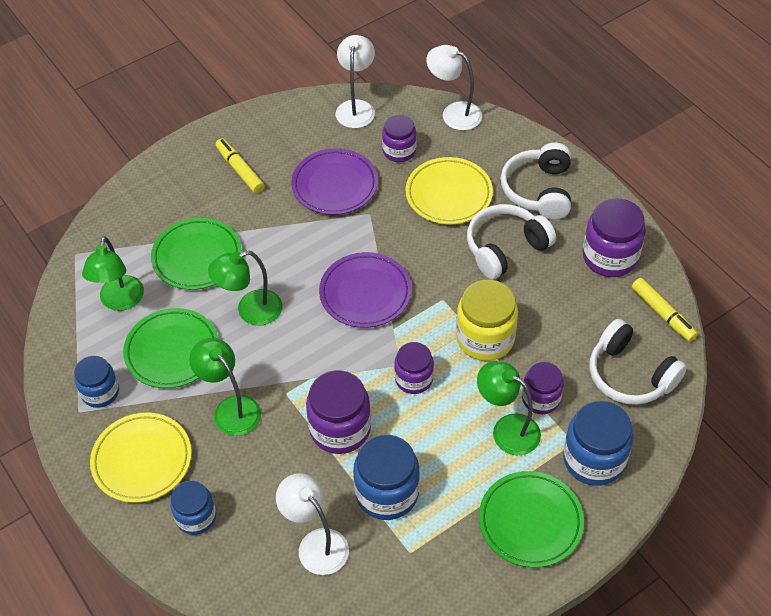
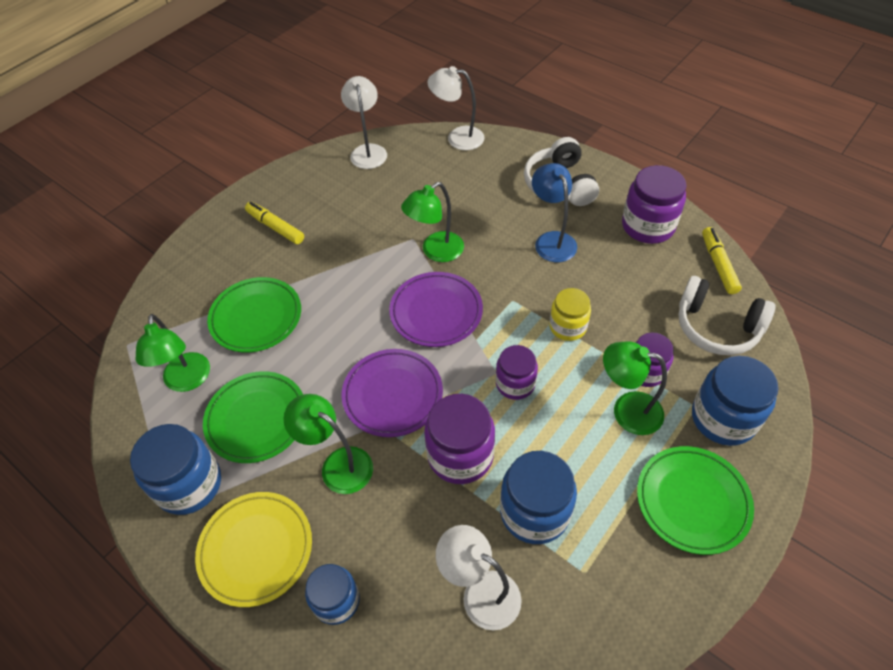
camera: 15 degrees left, 0 degrees up
(100, 392) = (189, 484): blue jar -> blue jar, size x1.56
(250, 311) = (327, 357): green lamp -> green lamp (436, 251)
(335, 185) = (371, 221): purple plate -> purple plate (392, 395)
(399, 151) = (420, 178): purple jar -> none
(448, 194) = (480, 205): yellow plate -> none
(485, 338) = (567, 326): yellow jar -> yellow jar, size x0.64
(505, 248) = (551, 240): white headphones -> blue lamp
(662, 314) = (718, 264): yellow marker -> yellow marker turned 135 degrees counterclockwise

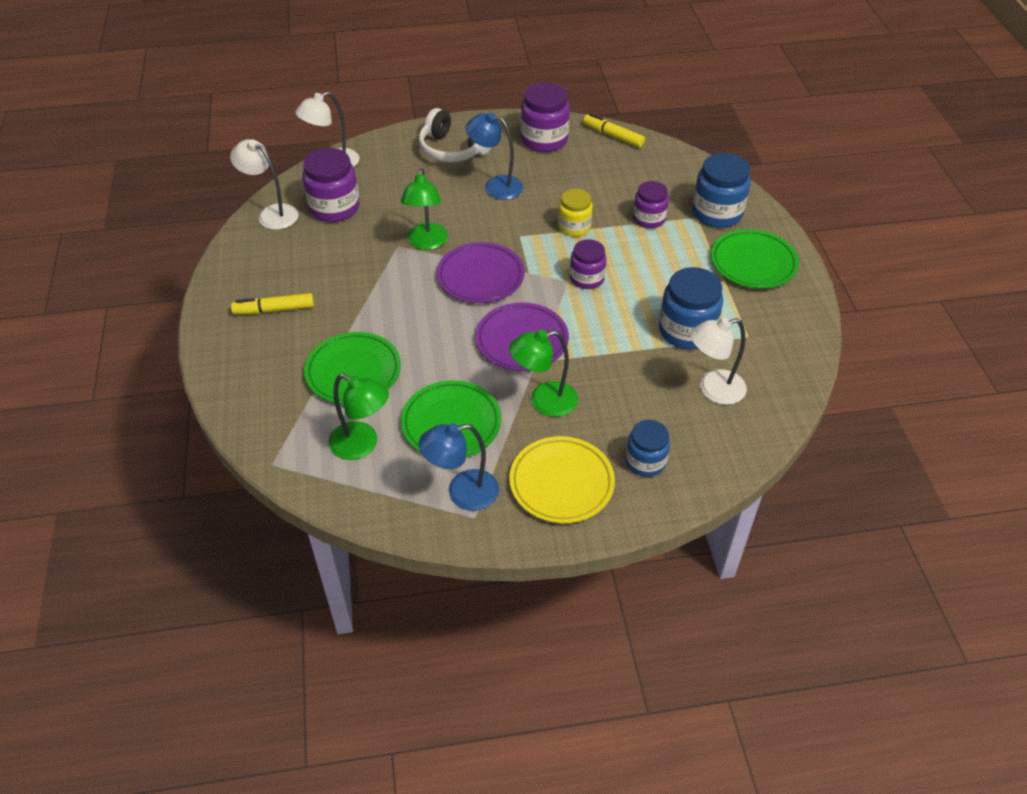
camera: 50 degrees left, 5 degrees down
(189, 484) = (462, 493): blue jar -> blue lamp
(460, 455) = (608, 338): purple jar -> purple jar (334, 208)
(627, 410) = (665, 245): green lamp -> none
(717, 327) = (655, 170): white headphones -> none

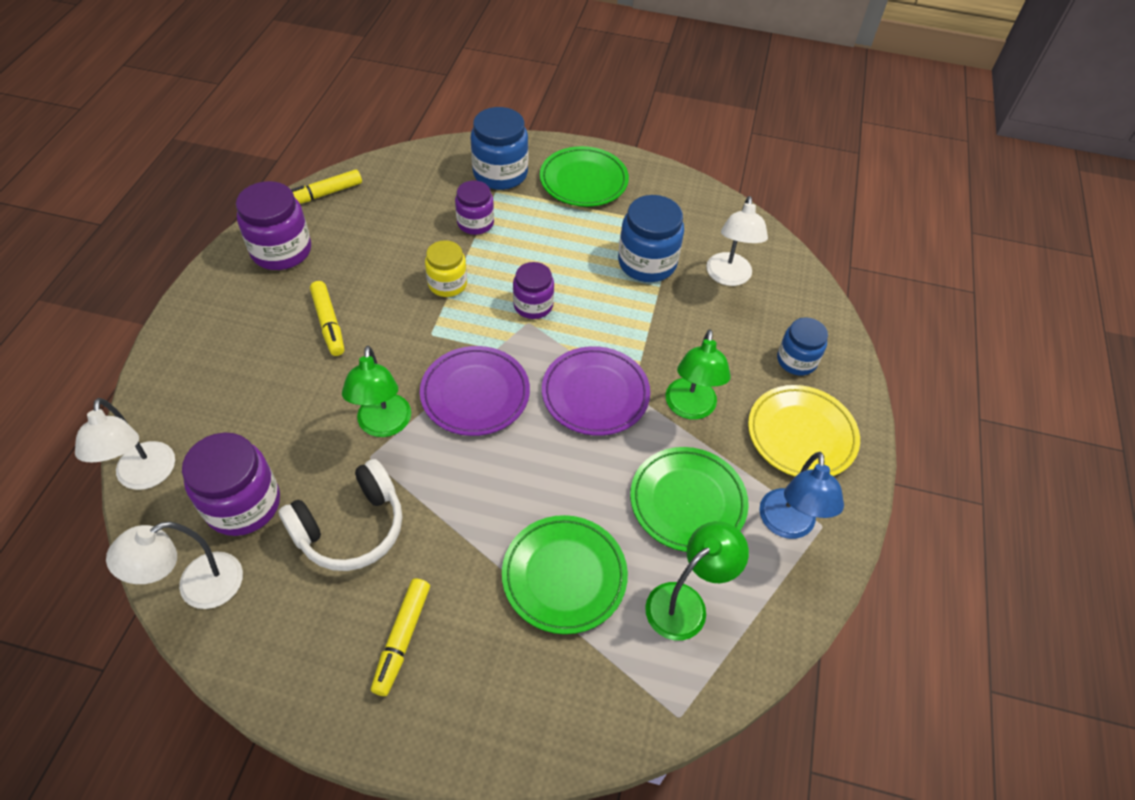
camera: 70 degrees left, 5 degrees up
(426, 243) = (383, 425): green lamp -> green lamp turned 60 degrees clockwise
(453, 149) = (227, 338): white headphones -> white headphones (350, 527)
(495, 186) = (329, 323): blue lamp -> yellow marker

